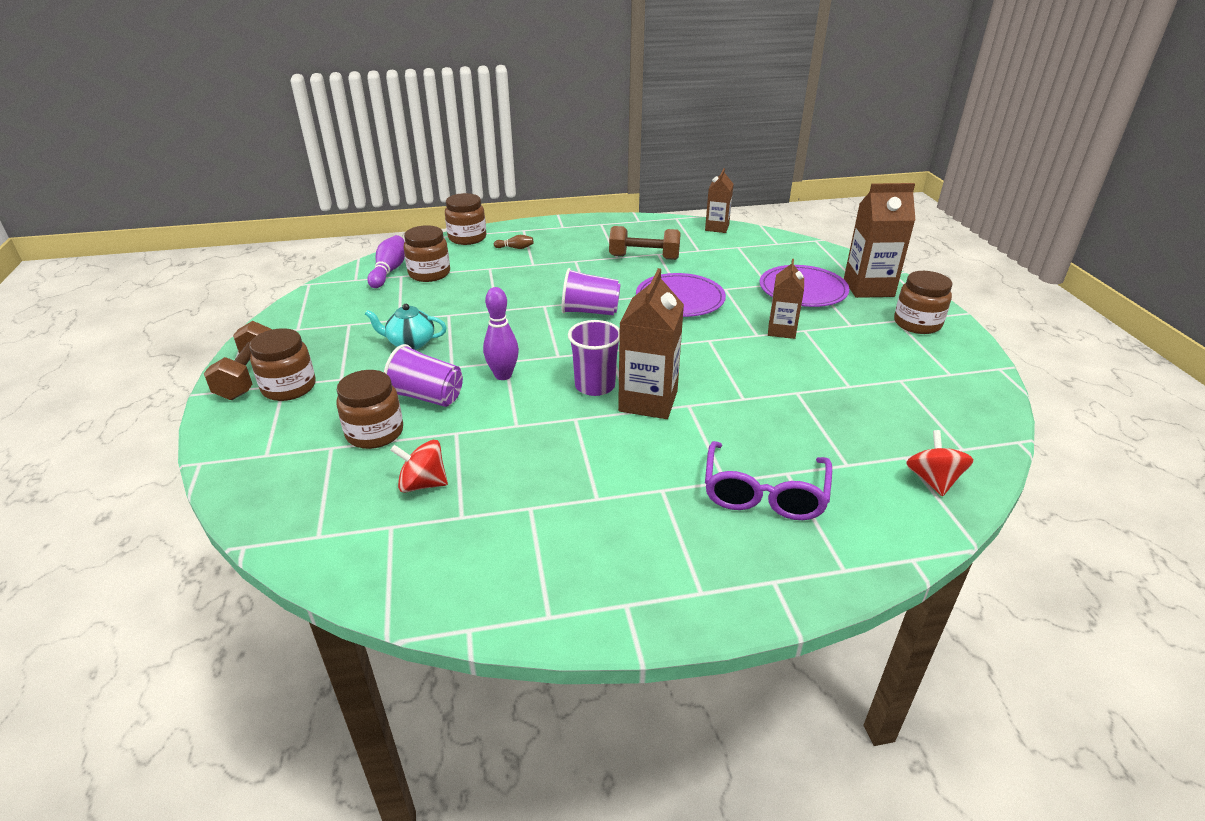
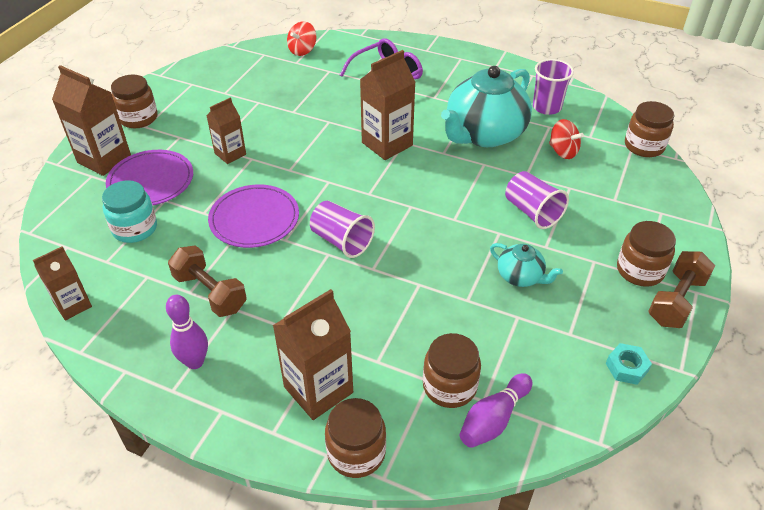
camera: 145 degrees left, 10 degrees up
(294, 321) = (626, 367): none -> turquoise nut
(375, 433) = (581, 198): brown jar -> brown jar (644, 146)
(503, 375) = (465, 206): purple bowling pin -> purple bowling pin (195, 362)
(515, 248) = (318, 389): brown bowling pin -> brown carton
(545, 463) = (484, 134): none -> turquoise teapot
(595, 386) = (409, 169): purple cup -> purple cup (546, 107)
(754, 264) = (135, 228): none -> turquoise jar

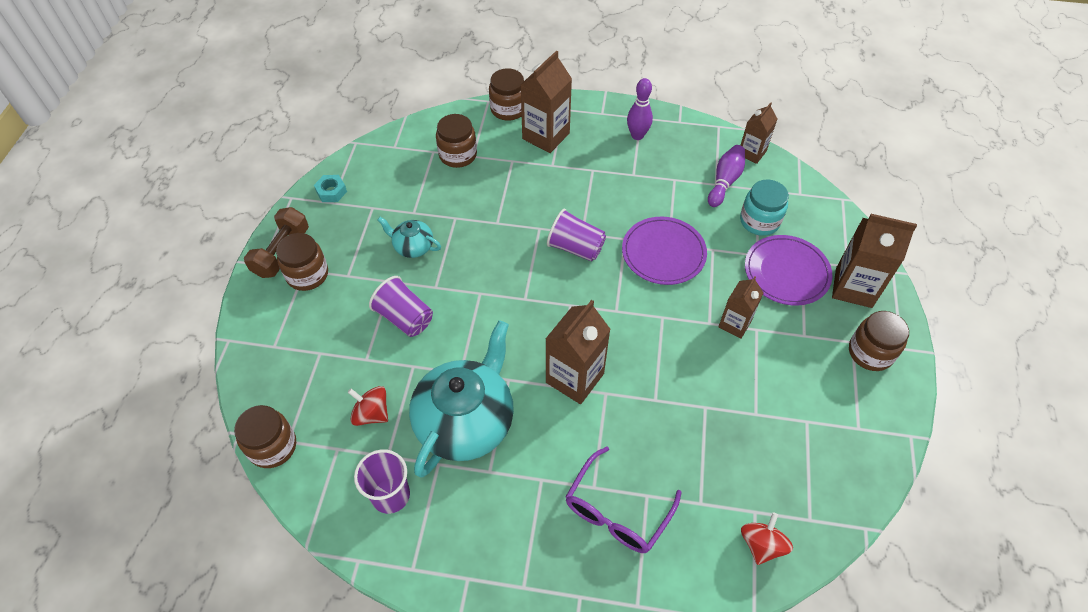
camera: 165 degrees right, 10 degrees up
(210, 292) = (658, 182): brown dumbbell -> none
(493, 419) = (425, 142): purple bowling pin -> purple bowling pin (724, 181)

